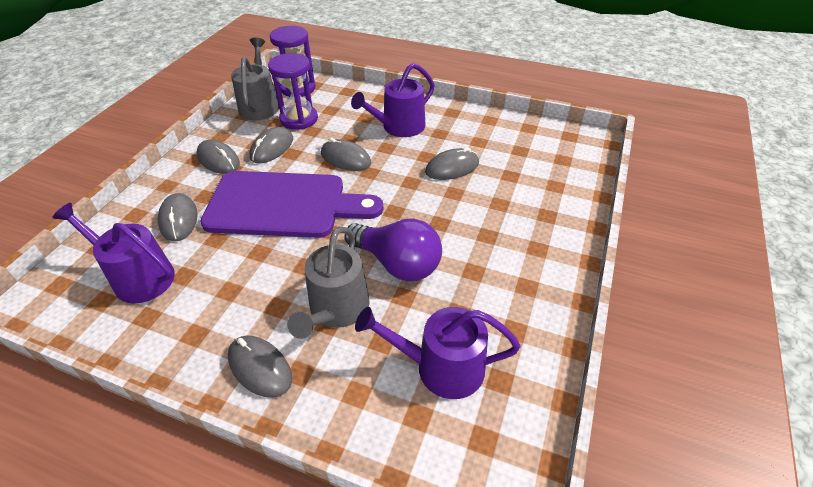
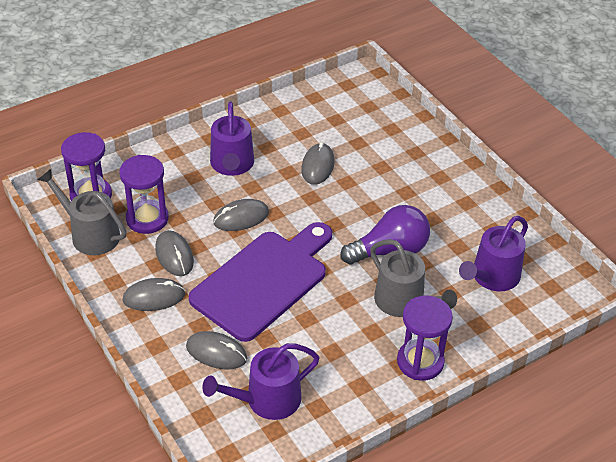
camera: 55 degrees left, 0 degrees up
(260, 368) = (420, 362): grey mouse -> purple hourglass

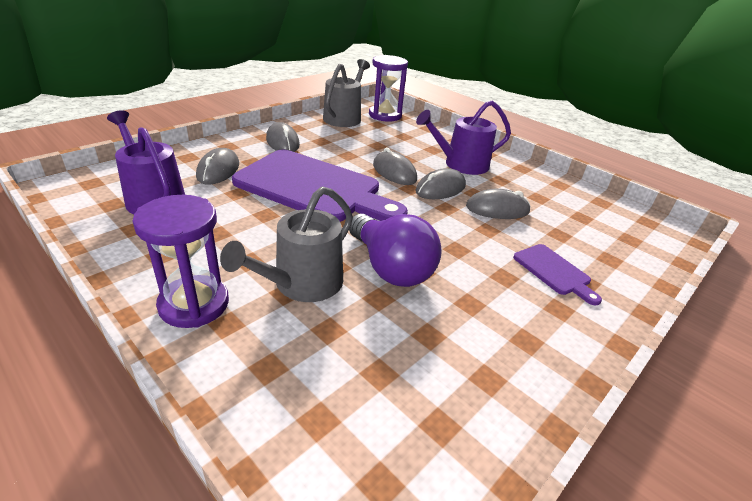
camera: 75 degrees right, 10 degrees down
(147, 219) = (371, 135): purple hourglass -> none
(174, 255) = (333, 147): grey mouse -> grey mouse (440, 189)
(403, 164) = (554, 271): none -> purple cutting board
(492, 277) = (377, 381): purple watering can -> none

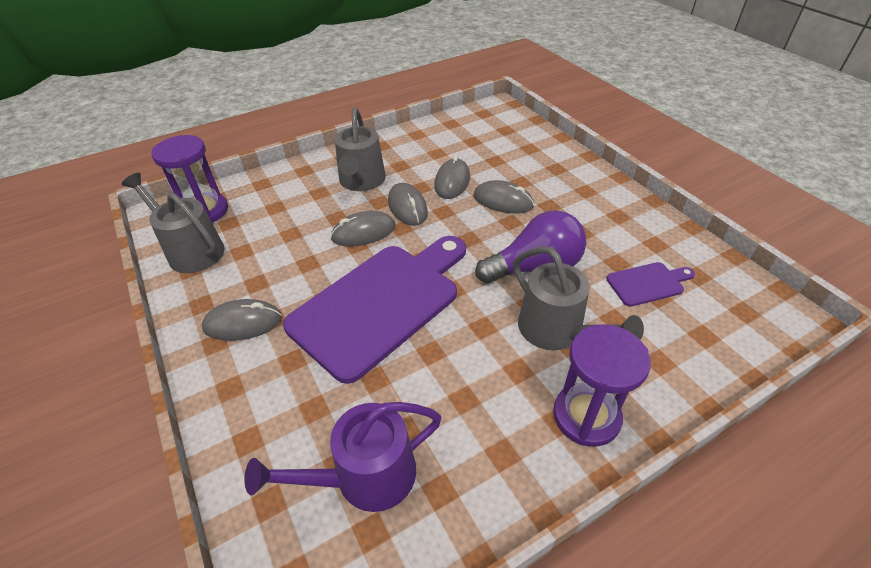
camera: 70 degrees left, 10 degrees up
(218, 170) = (306, 399): grey mouse -> grey mouse (503, 201)
(461, 164) = (361, 181): purple watering can -> grey watering can
(554, 271) = (544, 179): purple cutting board -> purple cutting board (648, 283)

